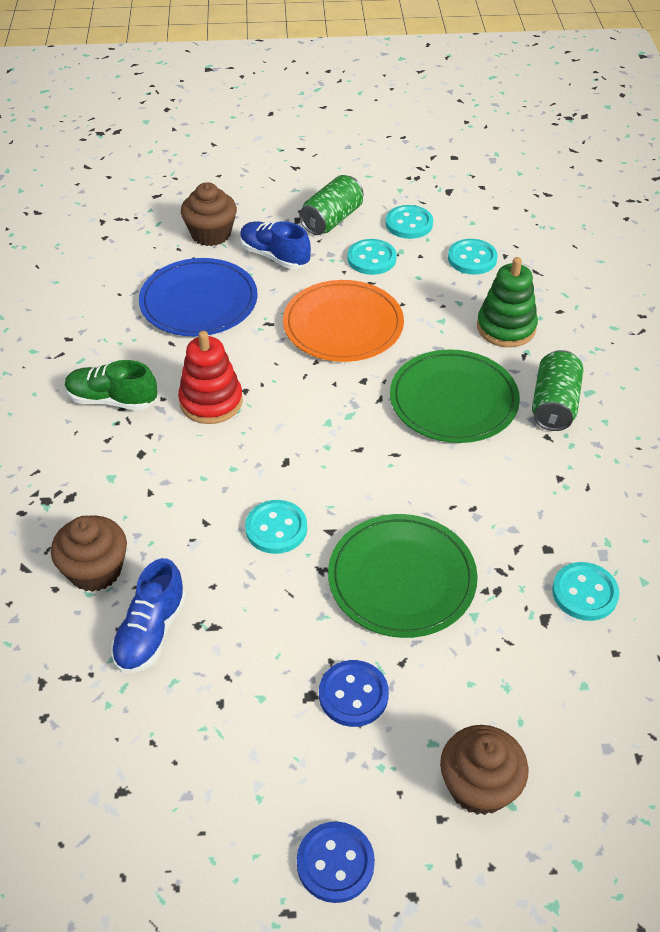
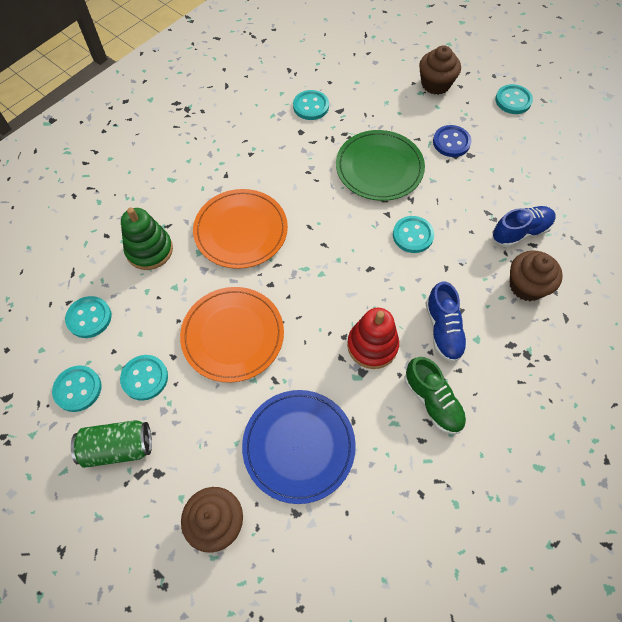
camera: 135 degrees left, 15 degrees up
(274, 256) = (201, 445): blue shoe -> blue shoe (443, 329)
(335, 863) = (513, 100): blue button -> turquoise button
(453, 400) = (241, 231): green plate -> orange plate
(554, 405) = (197, 187): green can -> none

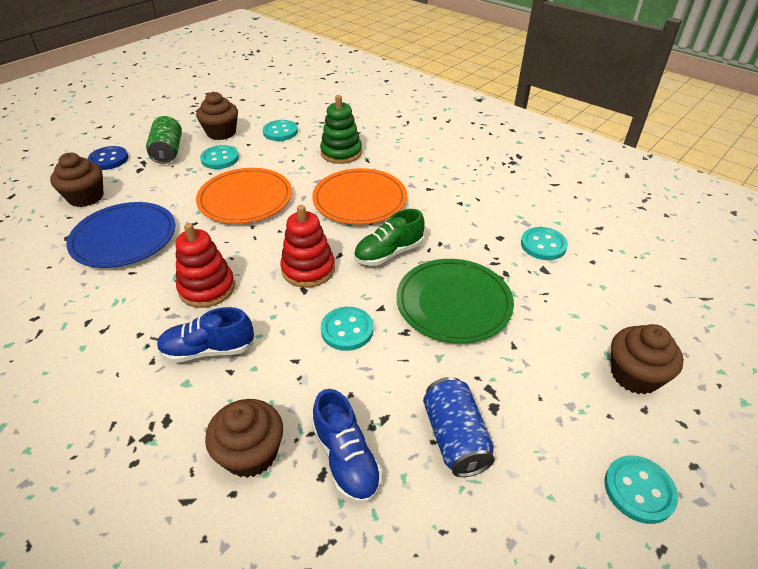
camera: 90 degrees right, 20 degrees down
(78, 389) = (221, 133): turquoise button -> brown cupcake
(344, 267) = (308, 269): none -> red stacking toy
(432, 401) = (125, 334): green shoe -> green shoe (388, 253)
(451, 142) = (515, 385): blue button -> blue button (109, 159)
(495, 176) = (455, 437): none -> blue can

